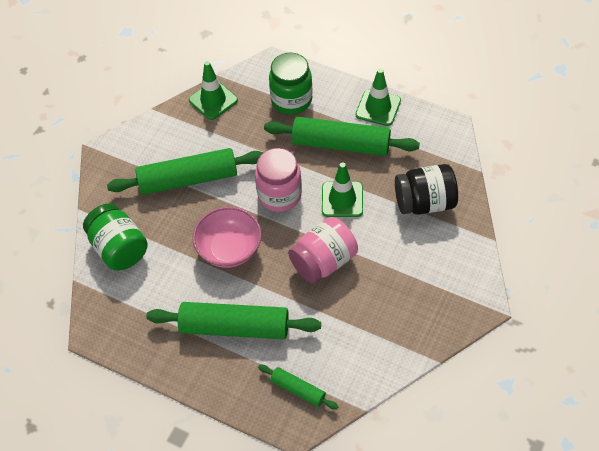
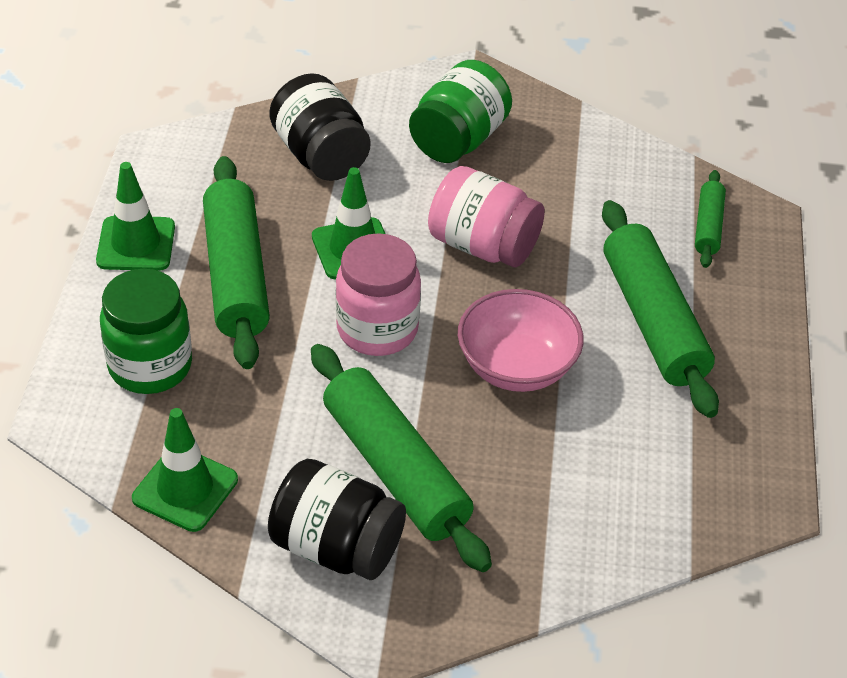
camera: 115 degrees left, 10 degrees down
(119, 249) = (593, 526): green jar -> green jar (458, 140)
(157, 146) = (336, 547): none -> black jar

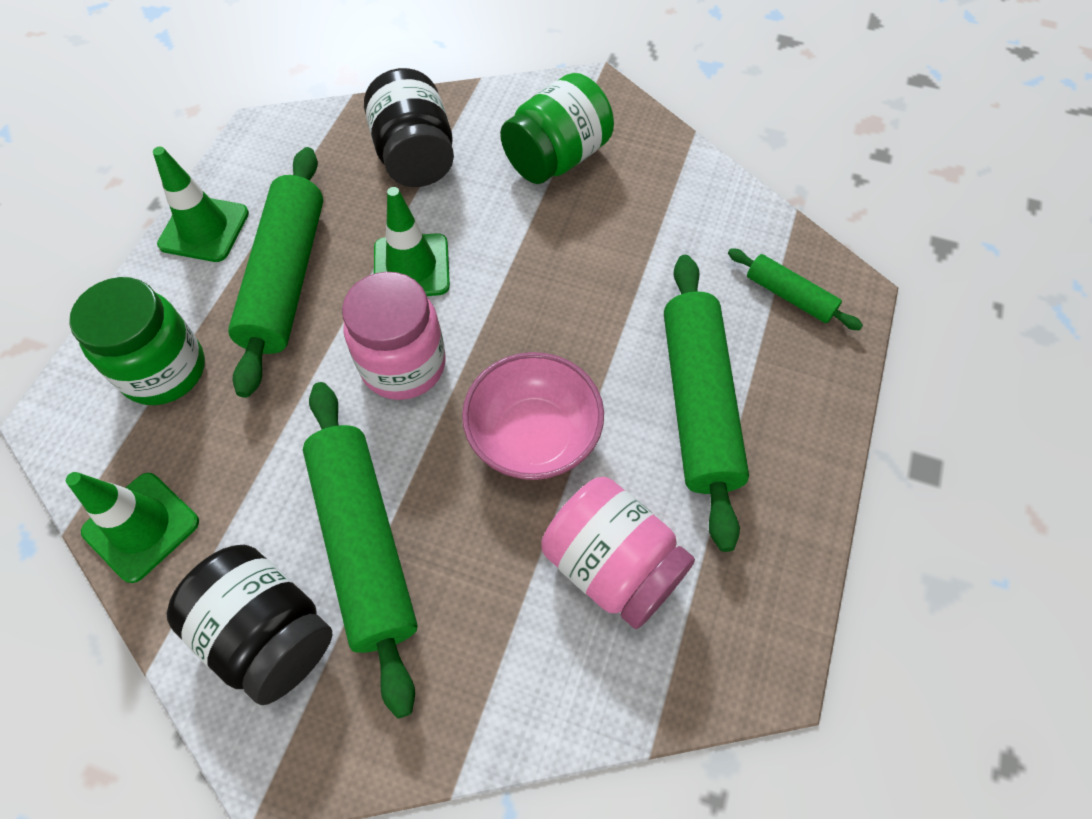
camera: 15 degrees right, 15 degrees up
(483, 245) = (543, 283): pink jar -> pink jar (612, 565)
(708, 226) = (789, 296): green rolling pin -> green rolling pin turned 75 degrees counterclockwise

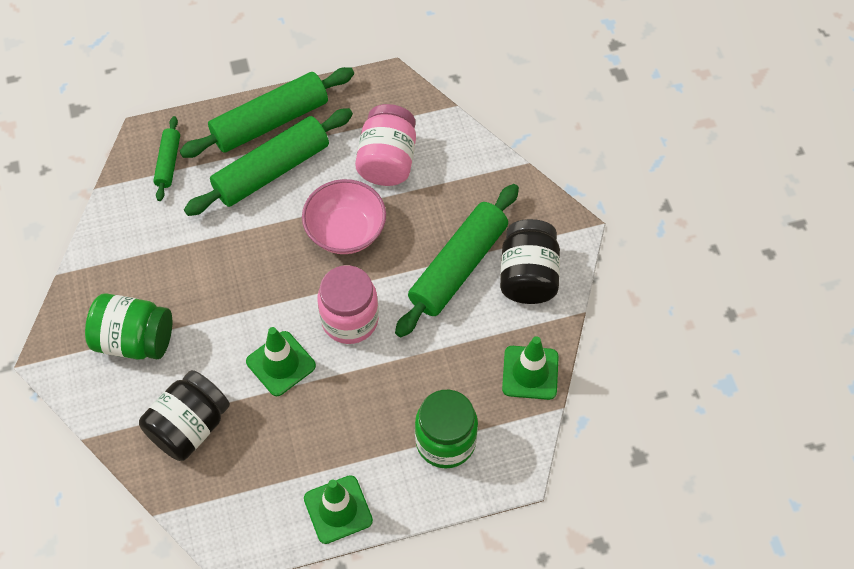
camera: 125 degrees left, 0 degrees up
(286, 278) = (338, 427): green rolling pin -> green rolling pin (270, 122)

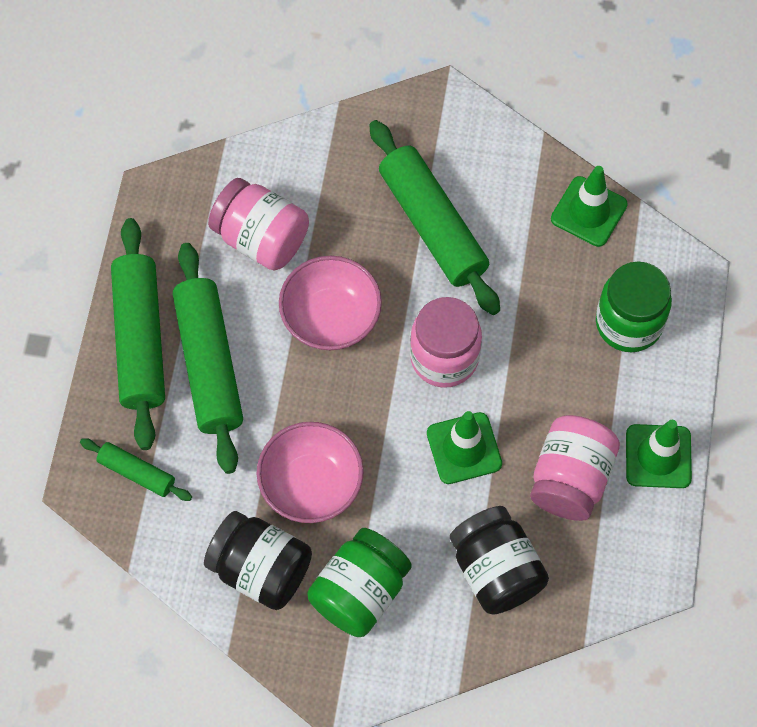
camera: 65 degrees left, 5 degrees up
(206, 273) = (311, 484): none -> pink bowl
(289, 450) = (570, 478): none -> pink jar
(528, 275) = (476, 164): black jar -> black jar (260, 569)

